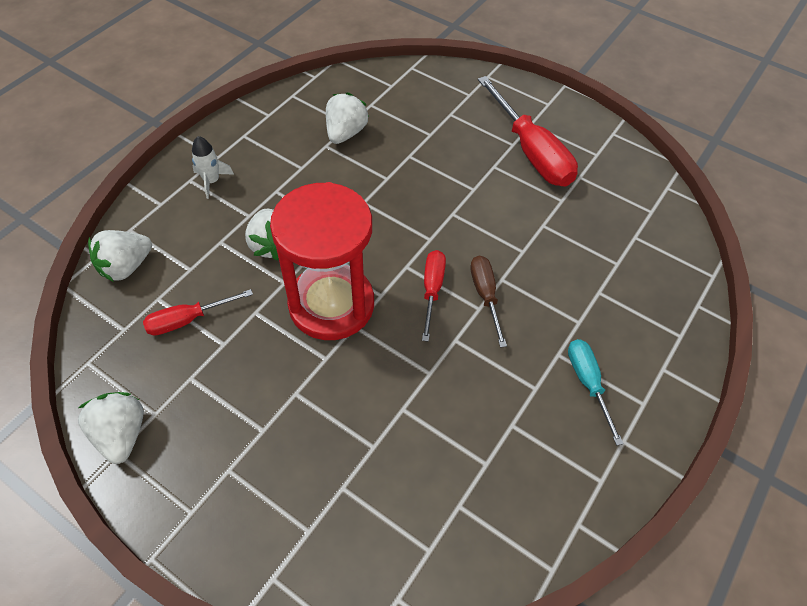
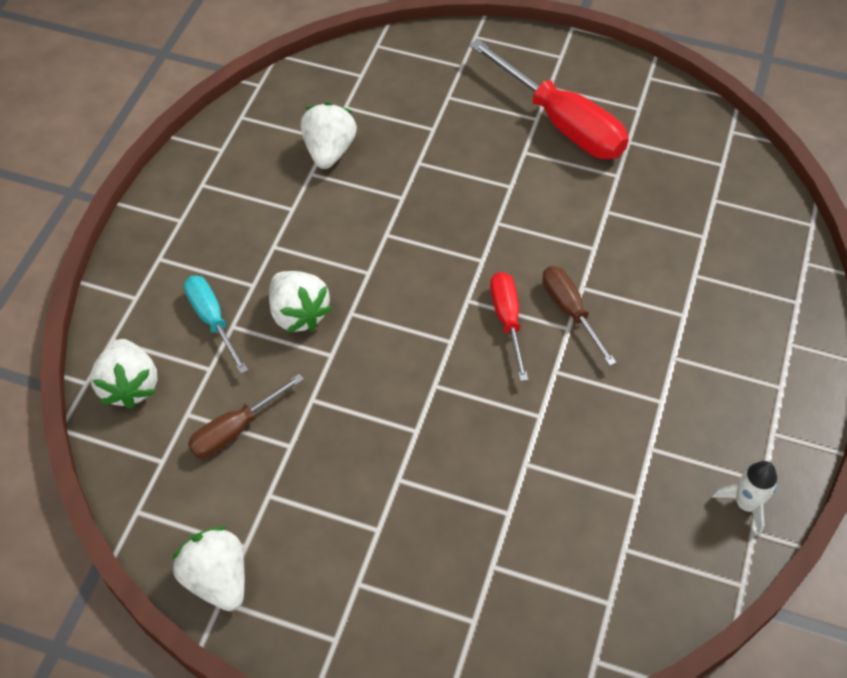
camera: 15 degrees left, 0 degrees up
(126, 267) = (129, 386): white strawberry -> white strawberry turned 45 degrees counterclockwise
(188, 320) = (235, 429): red screwdriver -> brown screwdriver
(211, 181) = (187, 253): white rocket -> white rocket (745, 504)
(331, 304) = (398, 367): red hourglass -> none
(587, 383) = (715, 380): turquoise screwdriver -> turquoise screwdriver (212, 320)

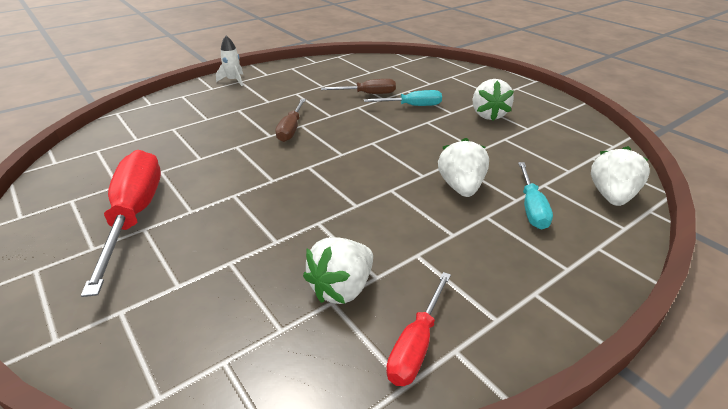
camera: 145 degrees left, 20 degrees down
(217, 579) = (569, 114): white strawberry -> white strawberry (488, 115)
(235, 429) = (537, 154): brown screwdriver -> brown screwdriver (368, 94)
(465, 463) = (412, 106): none -> turquoise screwdriver
(507, 320) = (330, 138): red screwdriver -> red screwdriver (416, 345)
(745, 504) = (307, 66): white rocket -> white rocket (233, 80)

